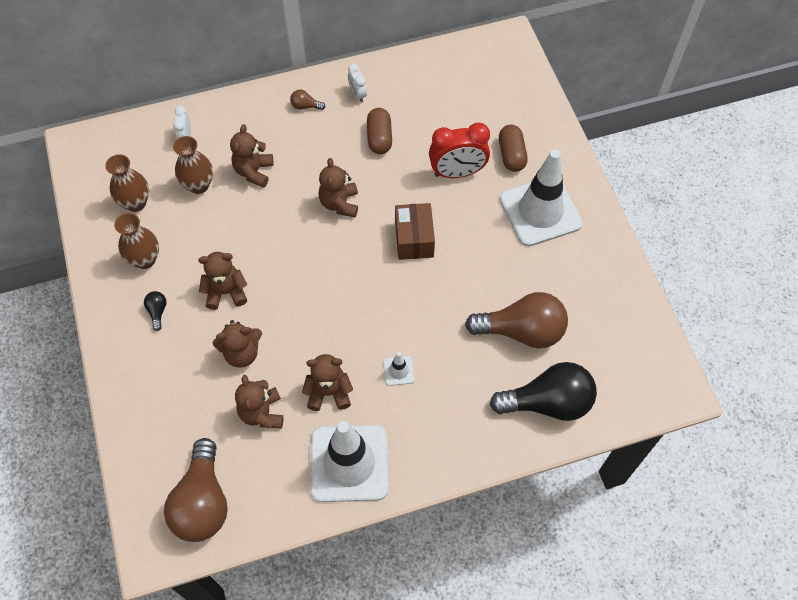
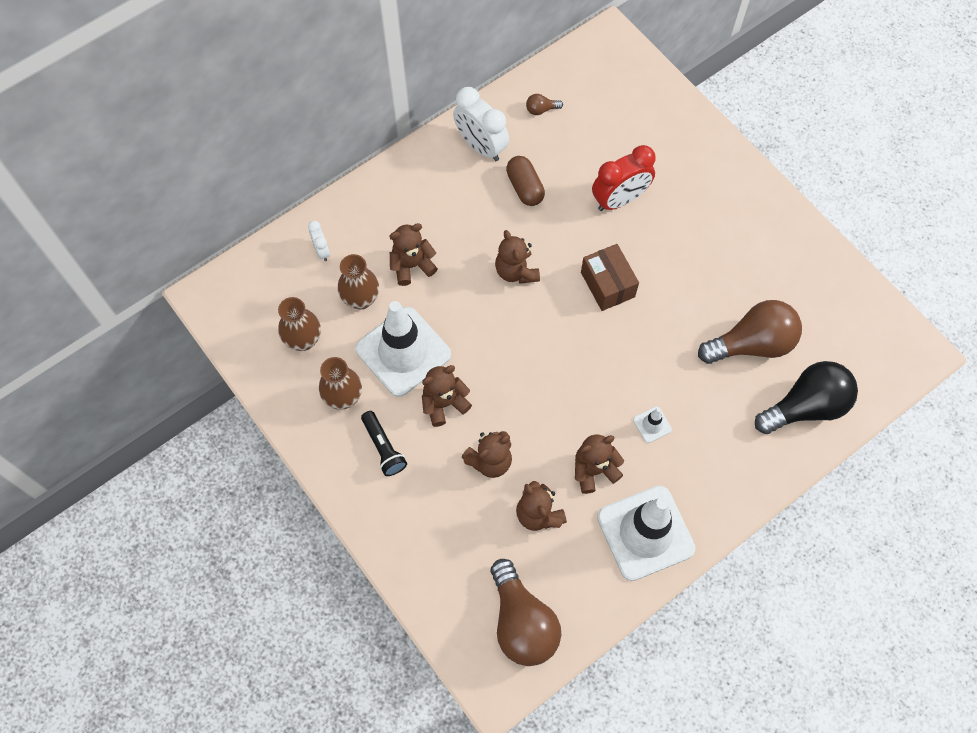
camera: 20 degrees left, 5 degrees up
(157, 312) = (383, 448): black light bulb -> black flashlight
(254, 171) = (412, 265): brown teddy bear -> brown teddy bear turned 75 degrees clockwise
(305, 106) = (432, 176): brown light bulb -> brown light bulb (541, 109)
(357, 94) = (481, 146): white clock -> white clock, size x1.94
(511, 155) = (665, 164): brown capsule -> none
(540, 211) = (718, 214): white traffic cone -> white traffic cone (403, 352)

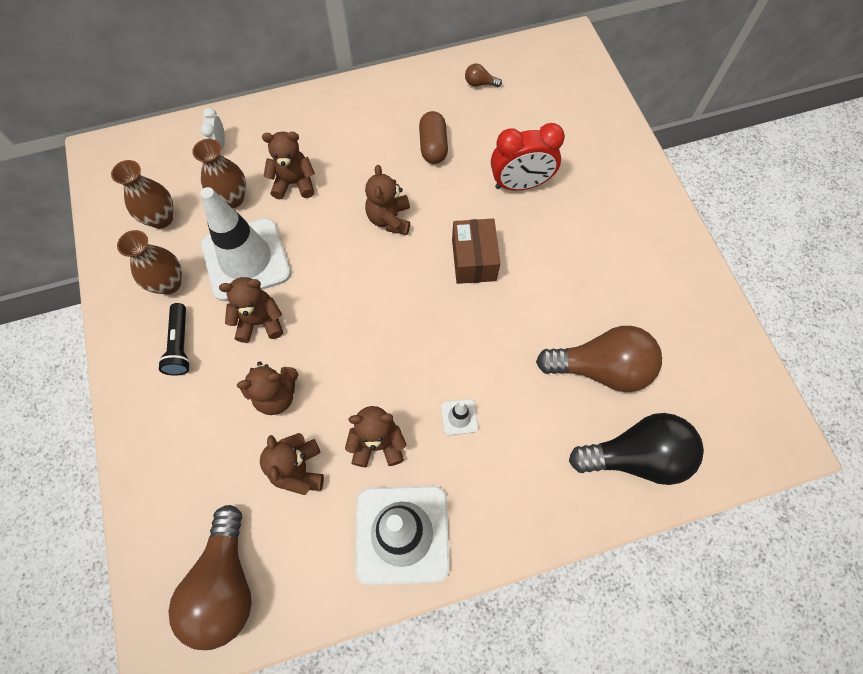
camera: 20 degrees right, 0 degrees up
(481, 146) = (409, 99): white clock -> none

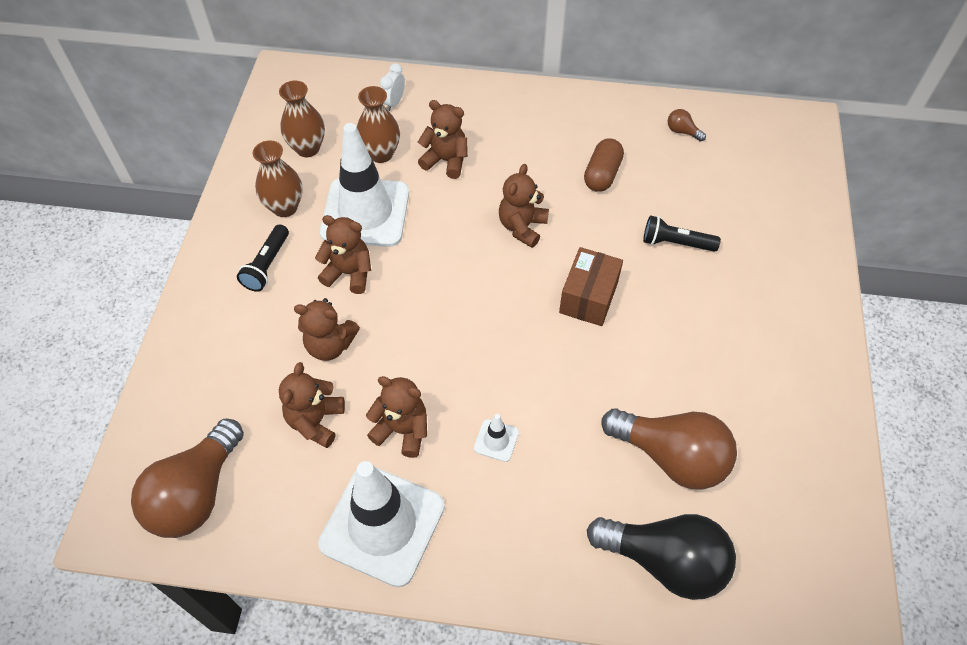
camera: 25 degrees right, 10 degrees down
(520, 184) = (675, 243): red clock -> black flashlight

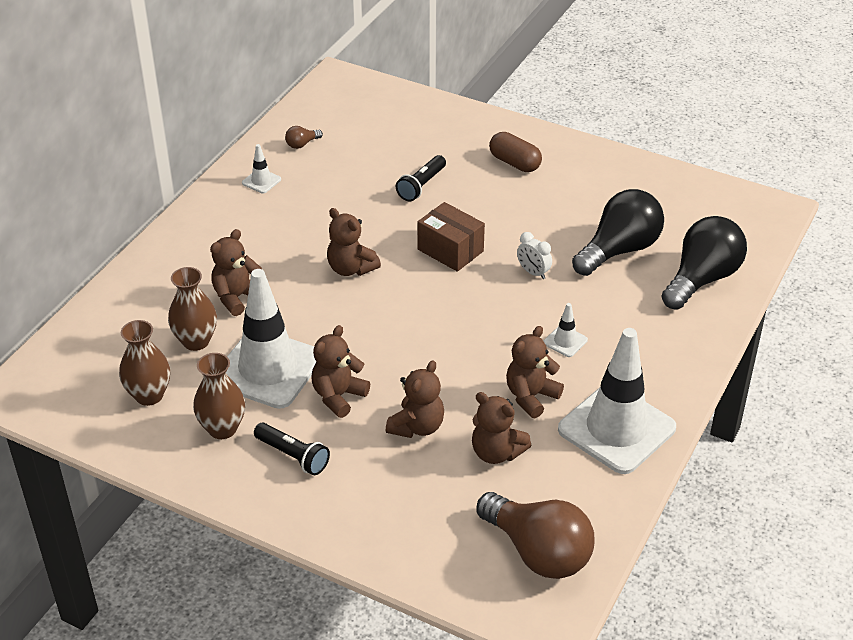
camera: 70 degrees left, 15 degrees down
(394, 102) = (129, 316): white clock -> white clock (533, 272)
(602, 174) = (320, 204): brown capsule -> brown capsule (514, 163)
(610, 122) = (261, 181): none -> white traffic cone
(671, 457) = (619, 250): brown light bulb -> black light bulb

